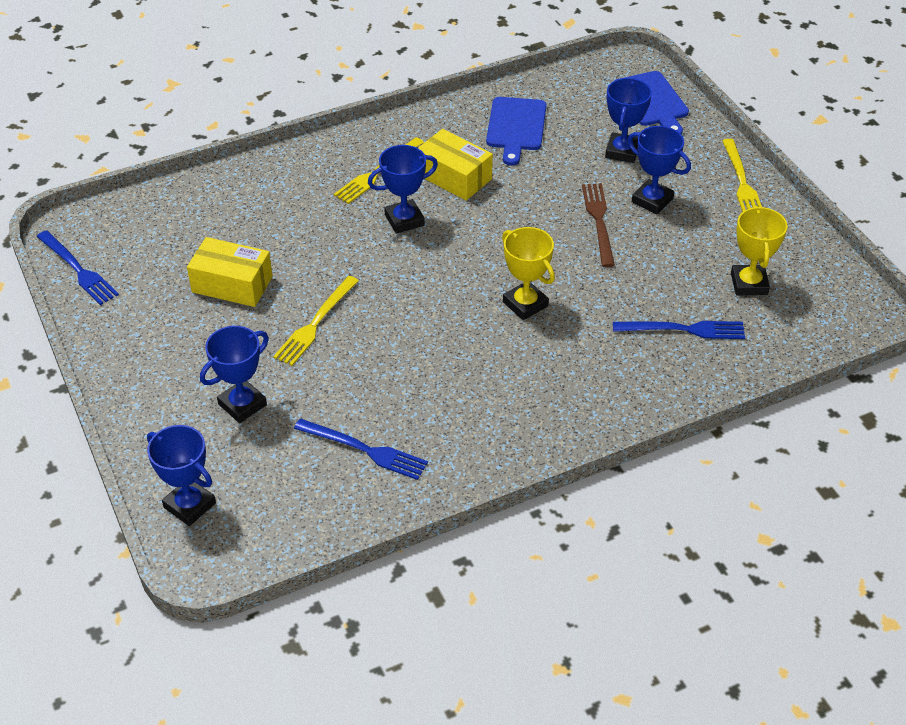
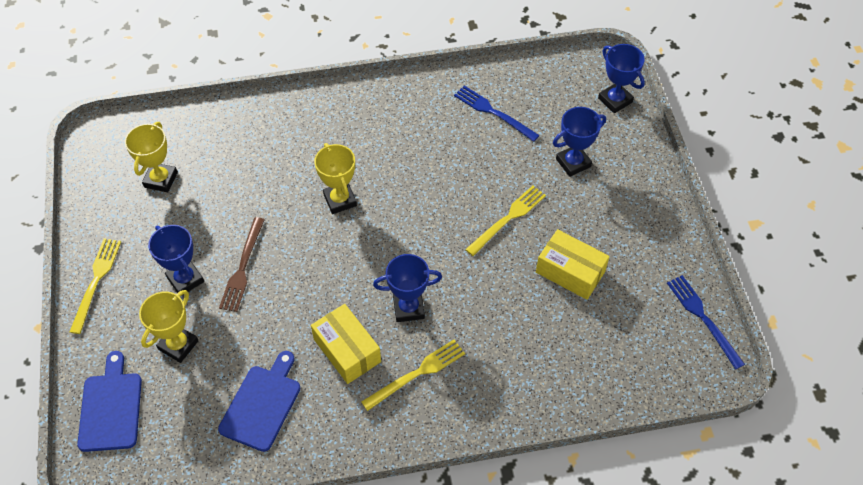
camera: 165 degrees left, 10 degrees up
(622, 151) = (178, 345): blue trophy -> yellow trophy
(684, 330) = (233, 152): blue fork -> none

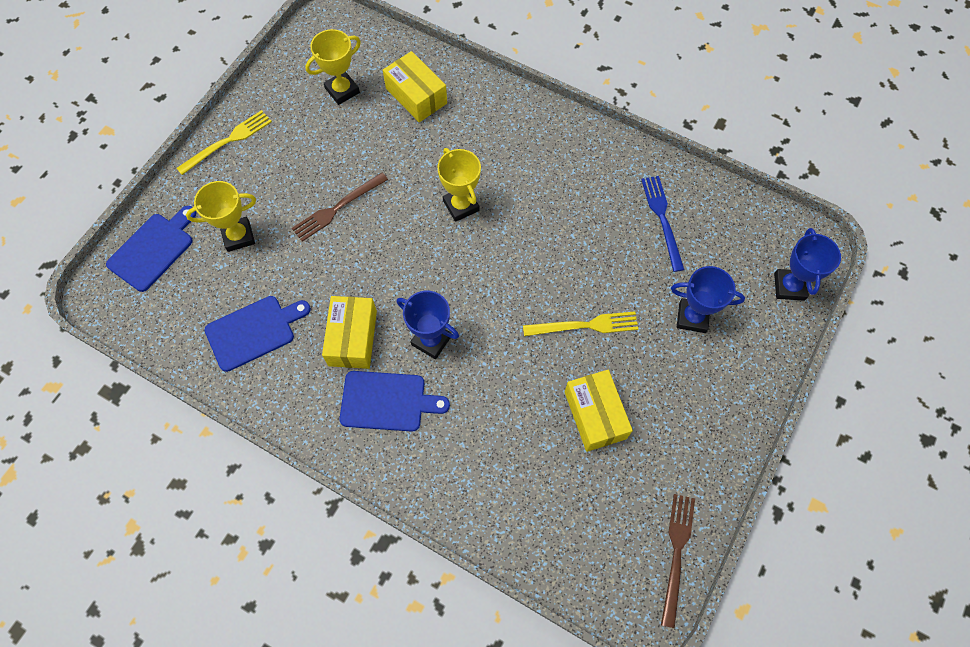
camera: 40 degrees right, 10 degrees up
(185, 279) = (289, 186): blue trophy -> none
(227, 145) = (416, 96): none -> yellow box
(340, 200) = (461, 206): yellow trophy -> yellow trophy turned 45 degrees counterclockwise
(417, 374) = (387, 401): yellow fork -> blue cutting board
(703, 318) = (676, 554): blue fork -> brown fork

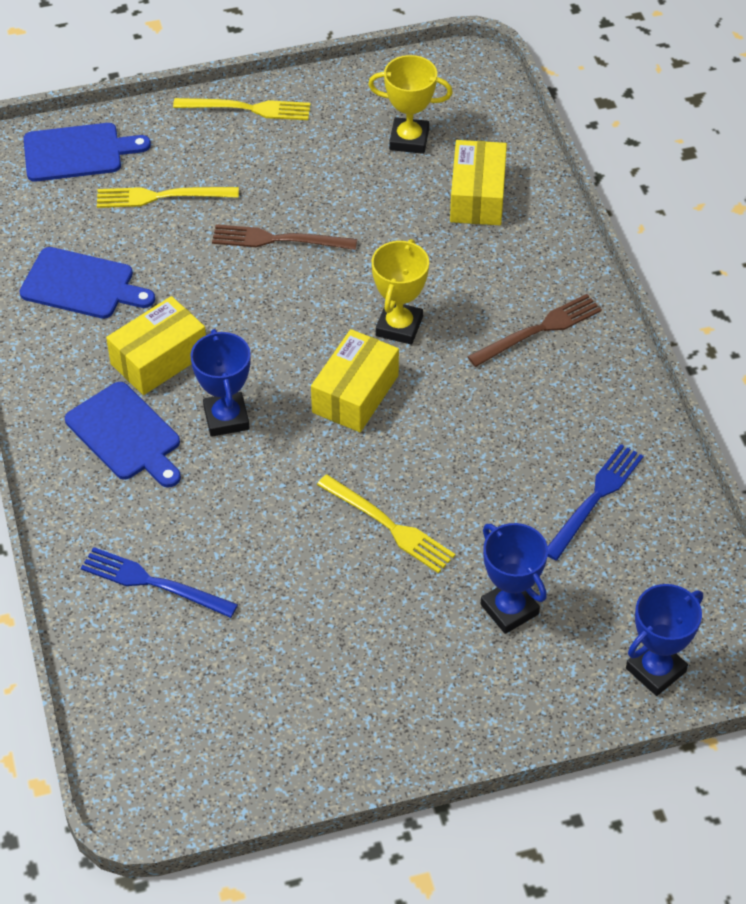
camera: 45 degrees right, 15 degrees down
(238, 236) = (161, 196): yellow trophy -> yellow fork
(505, 475) = (153, 583): none -> blue fork
(595, 415) = (300, 607): yellow box -> yellow box (355, 394)
(676, 554) = (228, 786): brown fork -> brown fork (539, 330)

